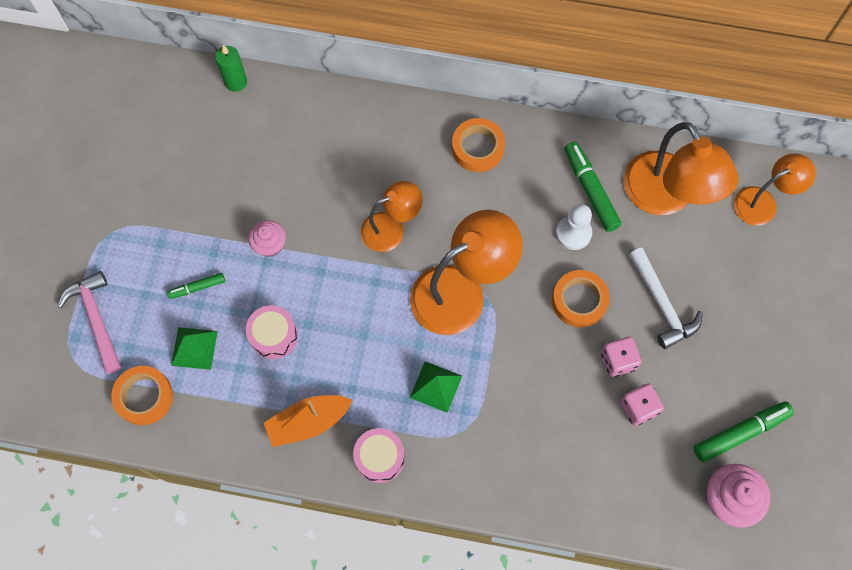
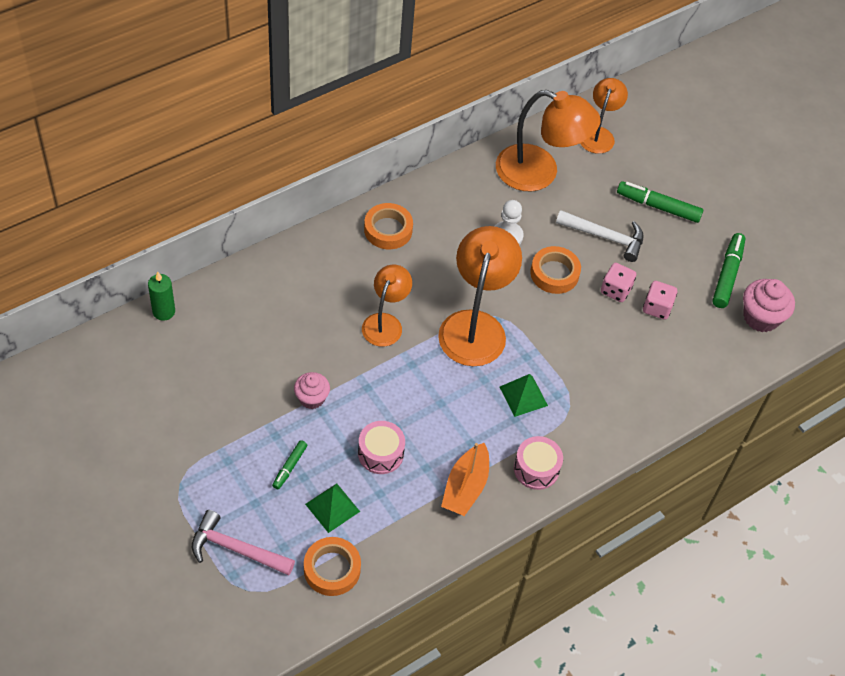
camera: 50 degrees left, 15 degrees down
(590, 190) = (489, 202): green marker -> green marker (658, 206)

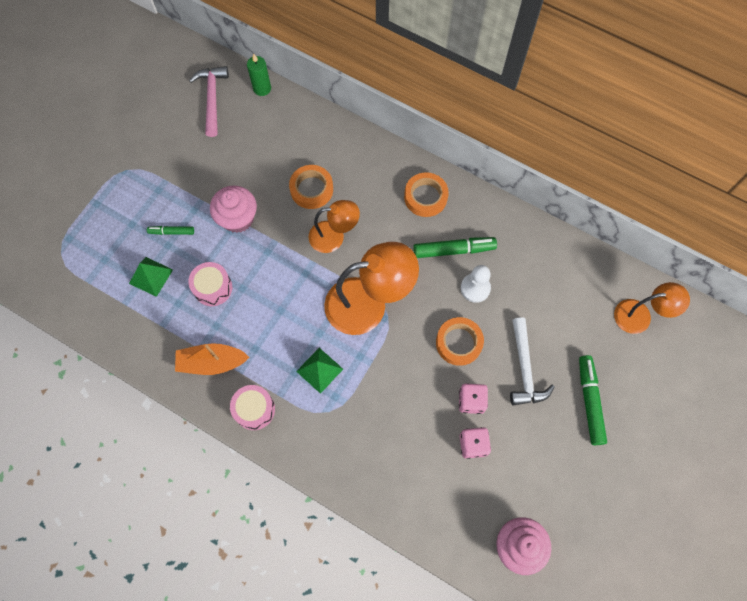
camera: 70 degrees right, 15 degrees up
(236, 549) = (89, 230): pink hammer -> pink hammer (212, 98)
(312, 398) = (238, 218): pink cupcake -> pink cupcake, size x1.53
(332, 569) = (100, 300): orange tape -> orange tape (311, 189)
(539, 173) = (561, 285): orange lamp -> none
(727, 275) = (549, 495): green marker -> green marker (454, 250)

